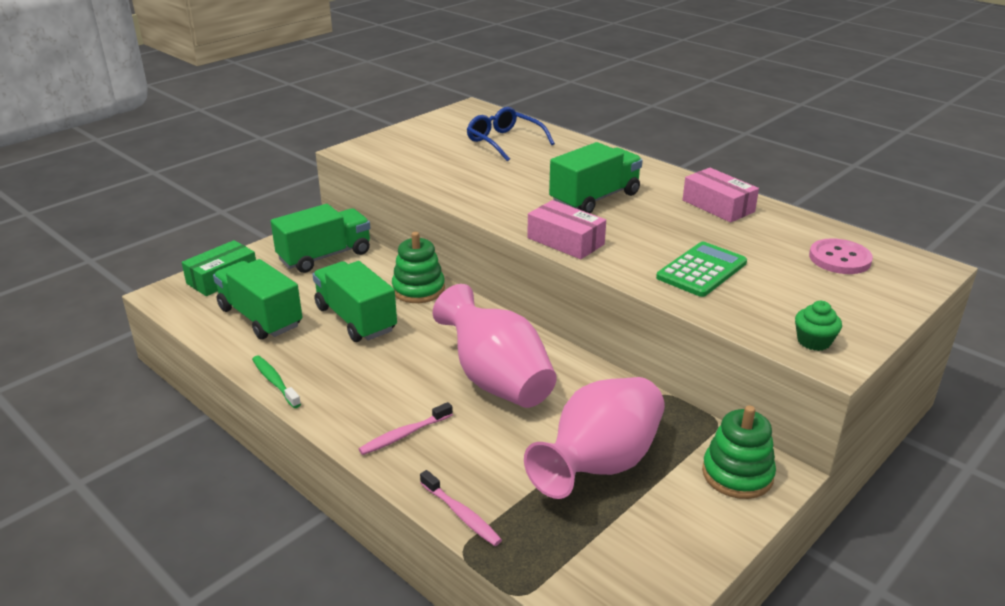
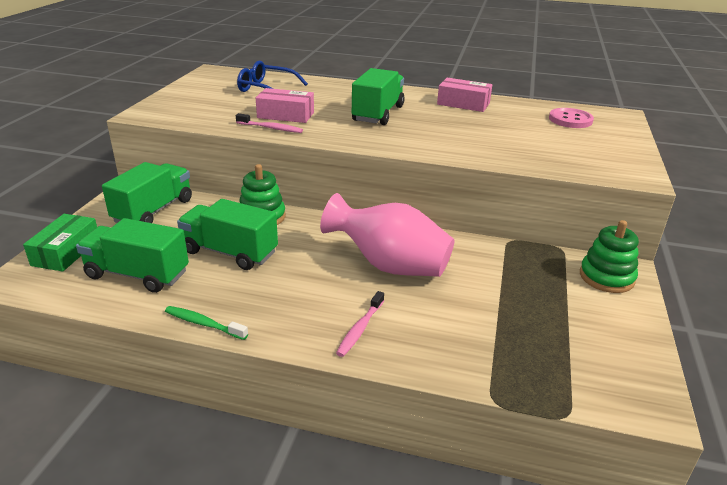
camera: 30 degrees left, 0 degrees up
(461, 514) = (465, 373): pink toothbrush -> pink toothbrush (271, 128)
(565, 241) = (391, 144): pink box -> pink box (285, 115)
(599, 464) = (520, 301): pink vase -> none
(701, 270) = (502, 143): green calculator -> none
(813, 341) = (618, 169): green cupcake -> none

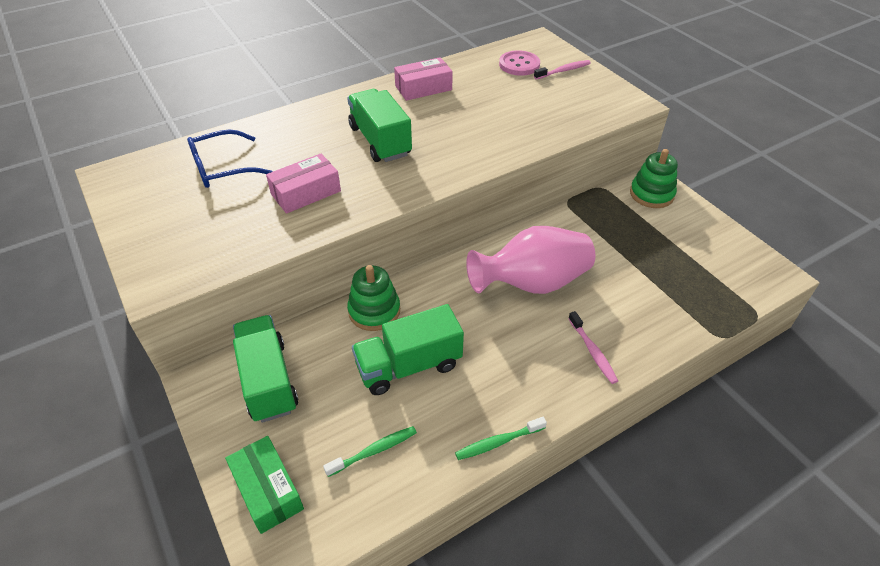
camera: 45 degrees left, 15 degrees up
(137, 274) = (374, 451): green truck -> green toothbrush
(271, 128) = (323, 218): pink toothbrush -> pink toothbrush (563, 71)

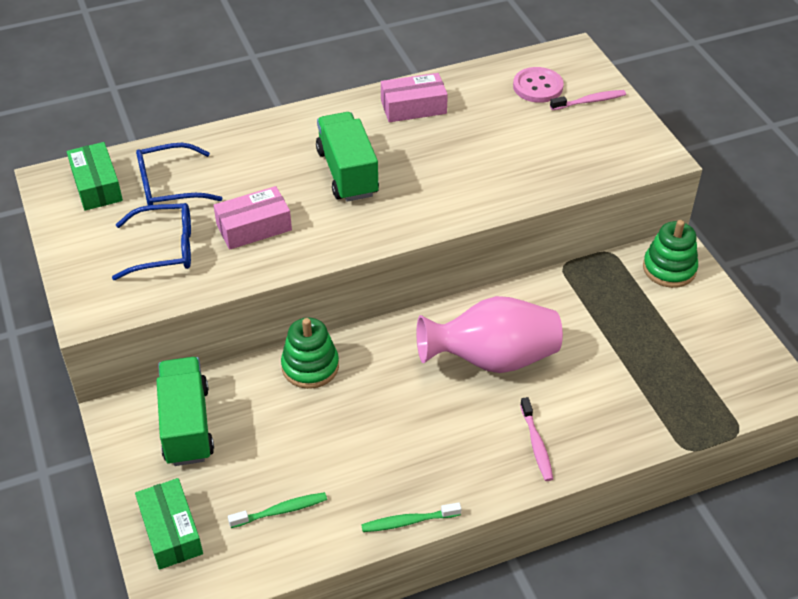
camera: 10 degrees right, 0 degrees up
(154, 174) = (97, 185): none -> green box
(225, 220) = (165, 249): none -> blue glasses
(409, 366) = (334, 431): green truck -> none

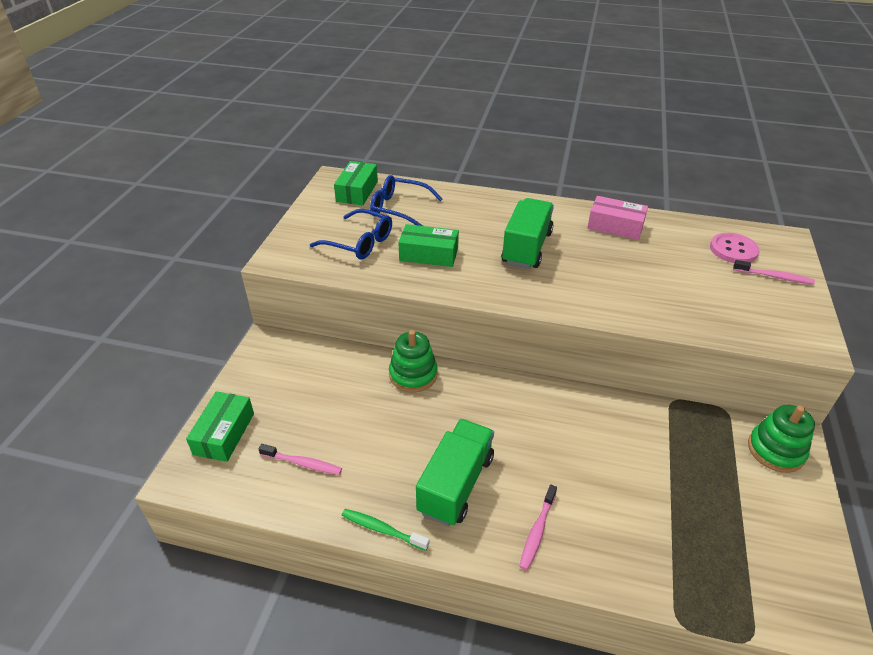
camera: 35 degrees right, 5 degrees down
(187, 425) = (300, 370): green truck -> green truck (456, 484)
(254, 227) = (428, 254): pink box -> green box
(281, 511) = (303, 463): green toothbrush -> pink toothbrush
(492, 359) = (554, 441): pink vase -> none

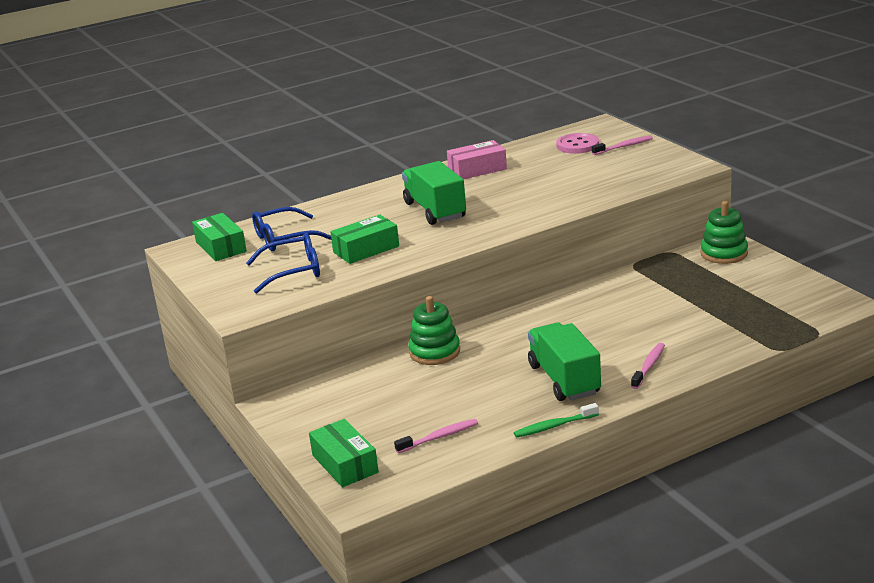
camera: 40 degrees left, 15 degrees down
(537, 531) = (649, 366): pink toothbrush -> pink toothbrush turned 135 degrees counterclockwise

